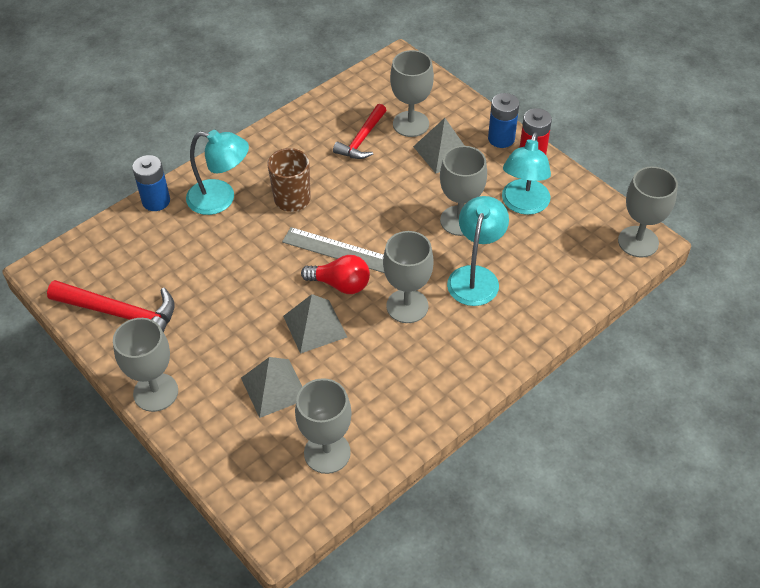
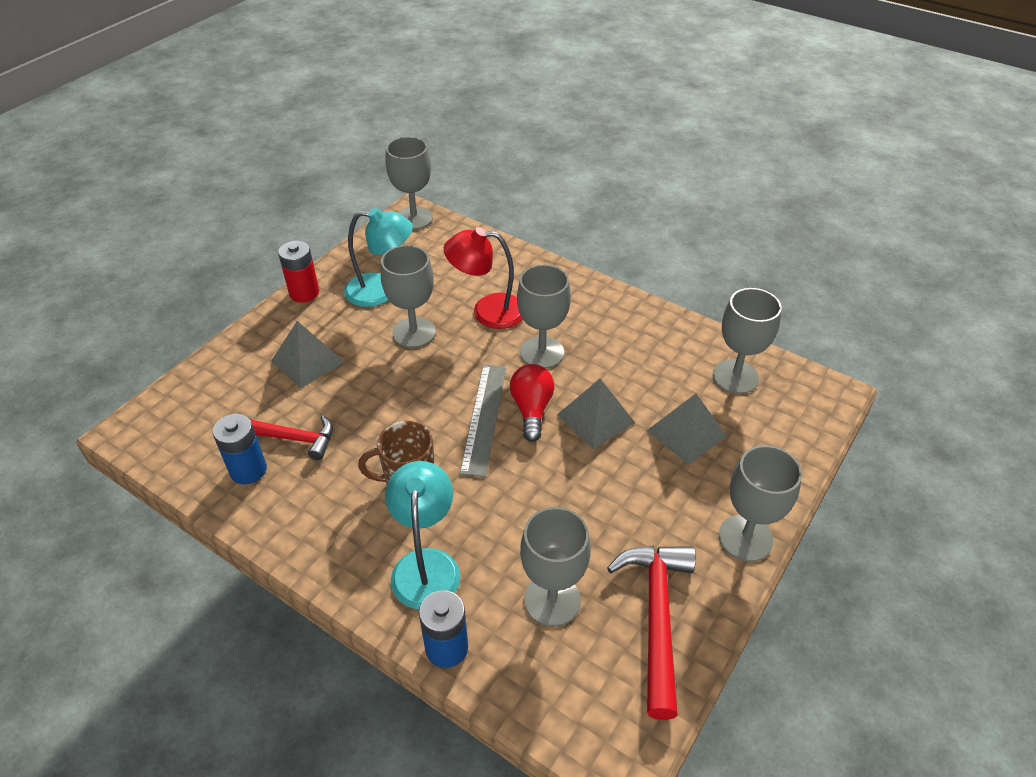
camera: 105 degrees left, 5 degrees down
(411, 124) = (260, 397): grey goblet -> grey goblet (552, 600)
(475, 277) = (487, 311): turquoise lamp -> red lamp
(501, 139) = (281, 318): blue battery -> blue battery (248, 470)

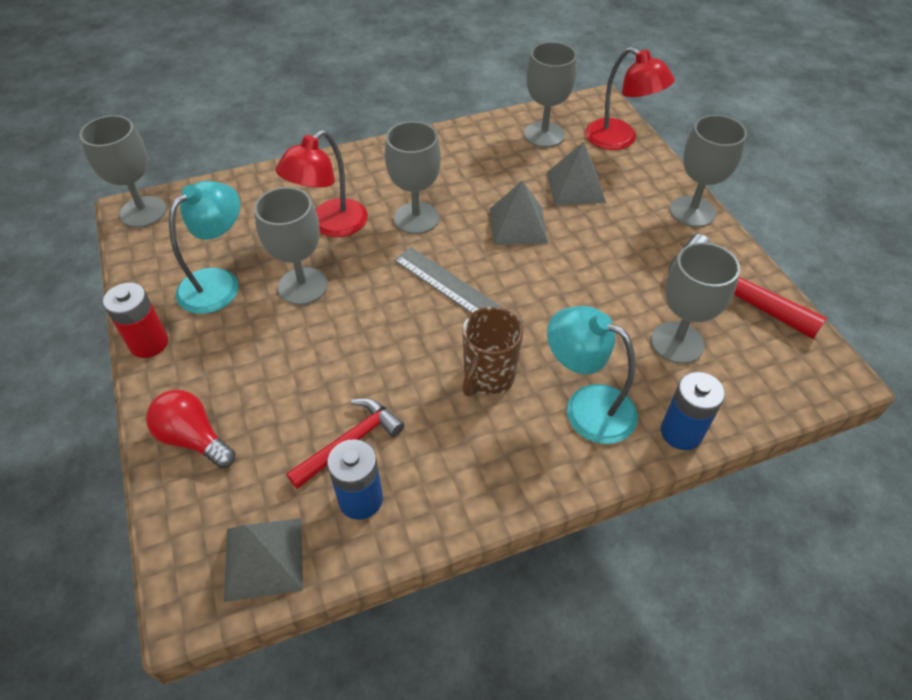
camera: 55 degrees left, 5 degrees up
(308, 361) = (255, 384): grey pyramid -> grey pyramid (264, 558)
(531, 409) = (474, 256): red light bulb -> red light bulb (194, 439)
(792, 434) = (619, 140): none -> red lamp

